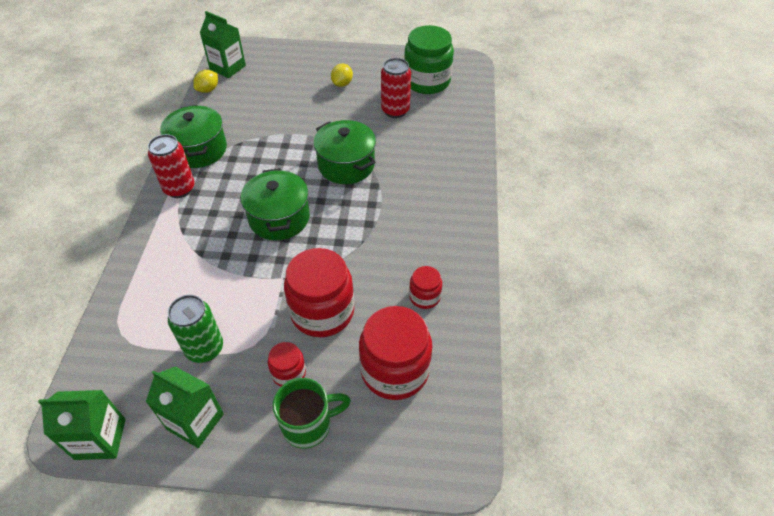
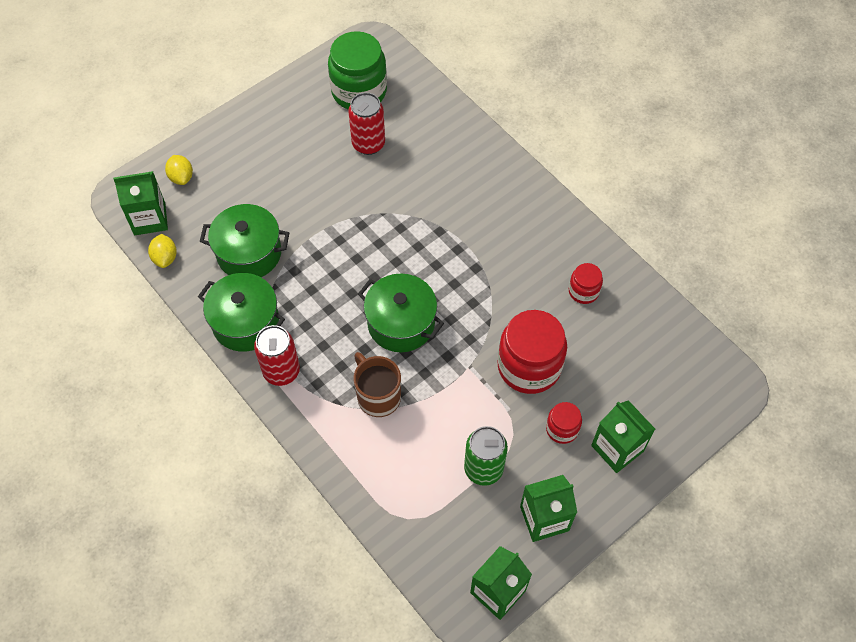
camera: 45 degrees left, 10 degrees up
(208, 247) = (378, 396): none -> brown mug
(308, 425) = (617, 448): green mug -> green carton
(342, 84) = (286, 152): yellow lemon -> yellow lemon (181, 177)
(346, 165) = (393, 231): green pot -> green pot (249, 253)
(395, 370) = (626, 362): red jar -> none

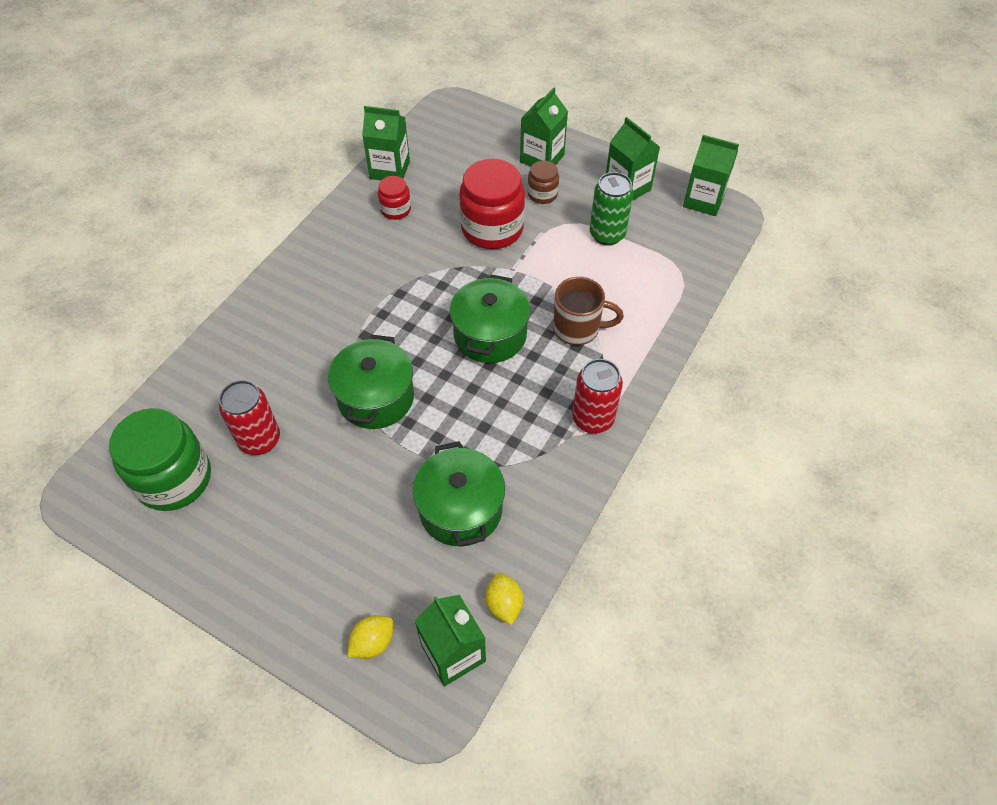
camera: 110 degrees left, 5 degrees down
(165, 258) = (504, 604): yellow lemon -> yellow lemon turned 75 degrees counterclockwise
(246, 322) = (552, 475): green pot -> green pot (376, 397)
(378, 396) = (578, 329): brown mug -> brown mug turned 120 degrees counterclockwise
(562, 429) = (542, 194): red jar -> brown jar
(643, 300) = (390, 170): none -> green carton

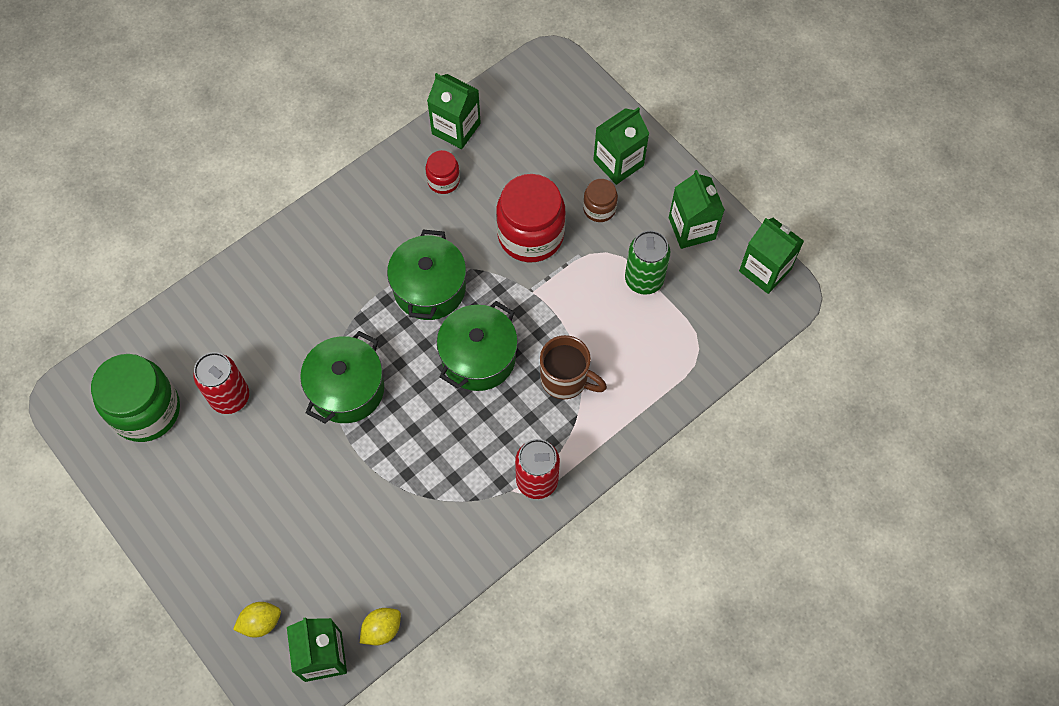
camera: 20 degrees right, 10 degrees up
(460, 509) = (380, 528): green pot -> green pot (429, 288)
(504, 604) = (382, 629): yellow lemon -> yellow lemon turned 45 degrees clockwise

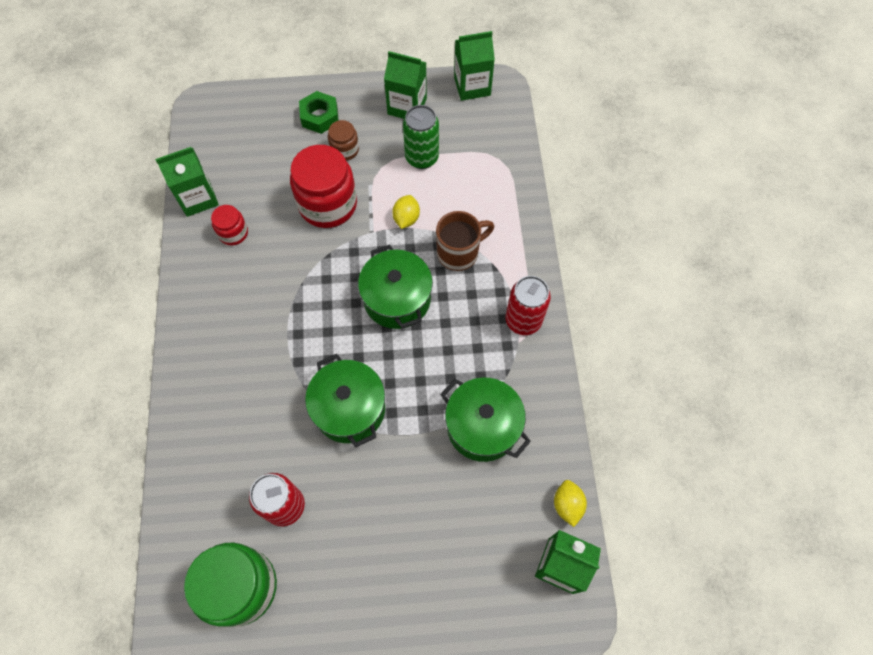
camera: 55 degrees left, 0 degrees up
(261, 622) = (500, 600): yellow lemon -> yellow lemon (406, 218)
(429, 288) = (313, 297): green pot -> green pot (482, 426)
(618, 163) = (320, 116): green carton -> green nut

